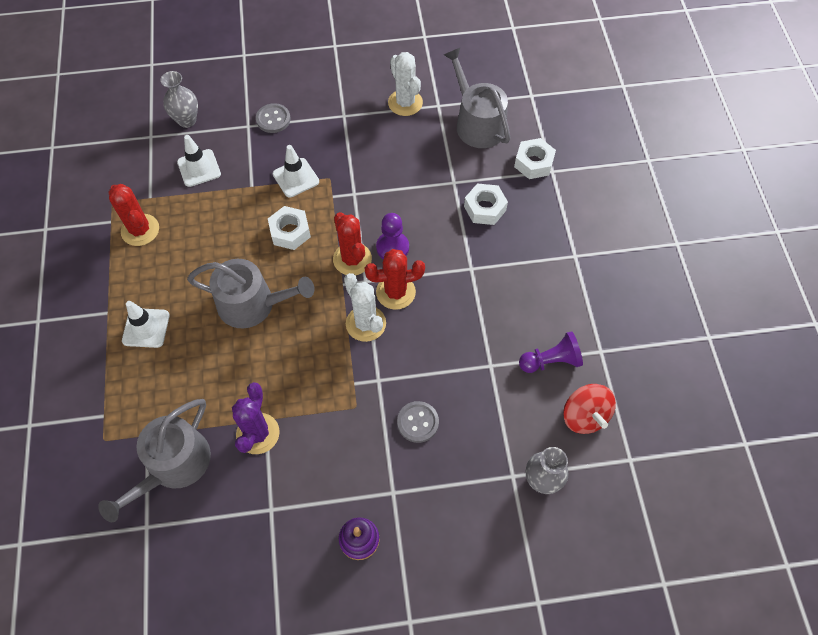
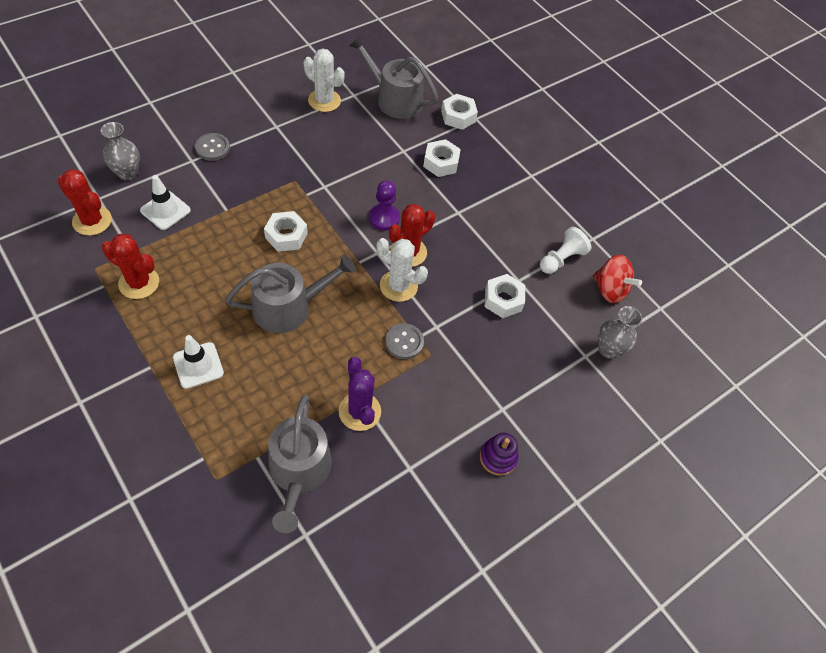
camera: 35 degrees left, 5 degrees down
(296, 178) = (264, 190): white traffic cone -> none
(352, 259) = (355, 239): red cactus -> red cactus (92, 221)
(418, 422) = (488, 346): grey button -> grey button (404, 342)
(461, 380) = (503, 300): none -> white nut
(551, 361) = (561, 259): purple pawn -> white pawn

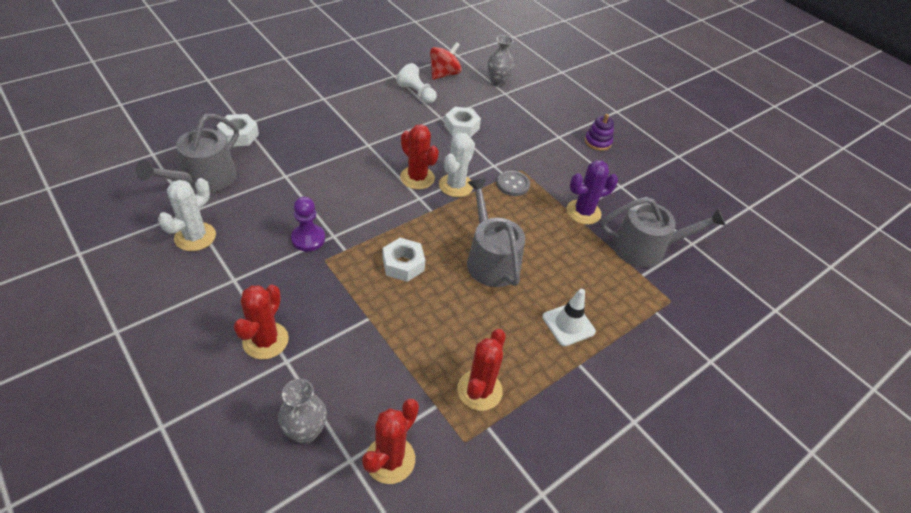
camera: 90 degrees left, 10 degrees down
(165, 210) = (370, 378): white traffic cone -> none
(212, 148) = (265, 340): grey button -> red cactus
(384, 218) = (376, 192): purple pawn -> purple pawn (308, 239)
(441, 163) = (304, 151): white nut -> none

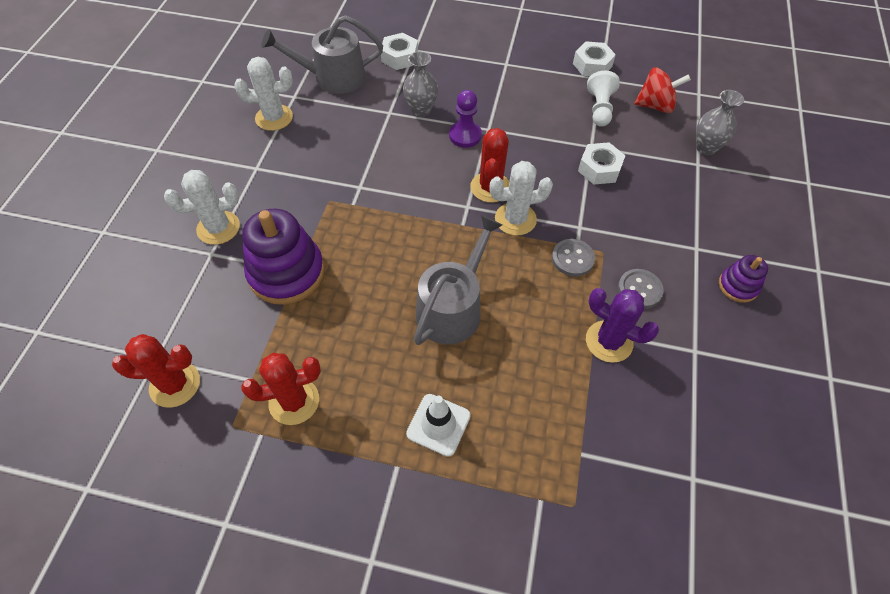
camera: 55 degrees right, 10 degrees up
(265, 340) = (218, 228): red cactus -> white cactus
(305, 431) = (159, 312): grey vase -> grey vase (421, 110)
(308, 239) = (340, 175): purple pawn -> purple pawn (465, 135)
(362, 325) = (286, 273): none -> purple stacking toy
(403, 264) = (378, 251): white nut -> white nut (592, 65)
(562, 176) = (639, 289): none -> grey button
(646, 248) = (626, 433): grey watering can -> none

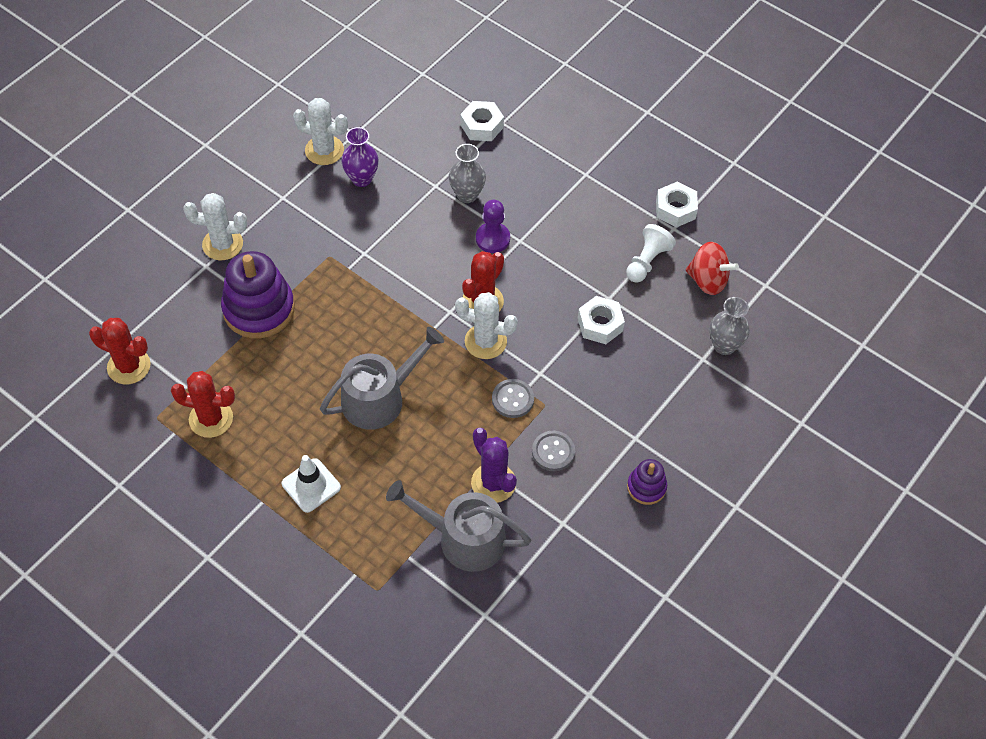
camera: 25 degrees right, 0 degrees up
(321, 128) = (361, 179): none -> purple vase
(332, 77) = (402, 125): grey watering can -> grey watering can (463, 538)

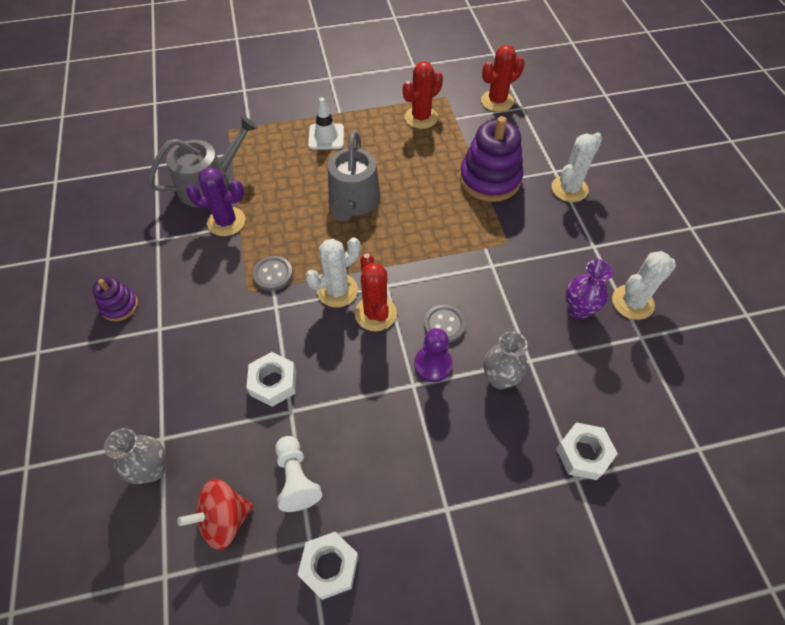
camera: 130 degrees right, 0 degrees up
(553, 452) = (208, 269): grey button -> grey button (444, 325)

